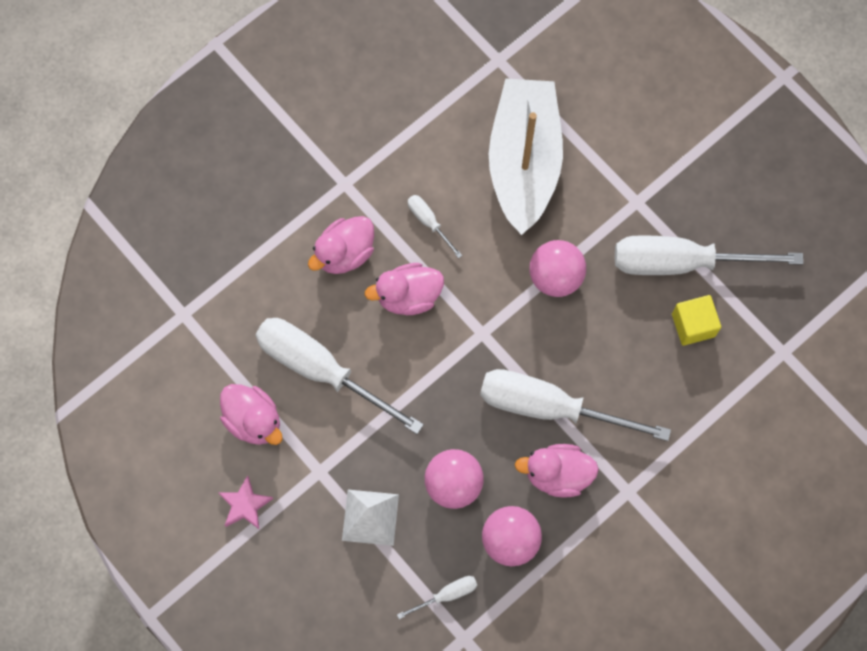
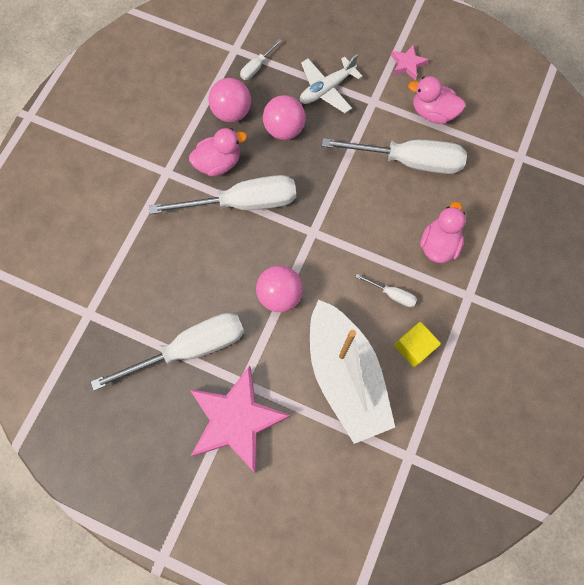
camera: 155 degrees right, 0 degrees up
(370, 517) = (327, 89): white pyramid -> white plane
(408, 296) = (377, 234): pink duck -> none
(659, 168) = (236, 420): none -> pink star
(693, 325) = (163, 304): yellow cube -> yellow cube (414, 347)

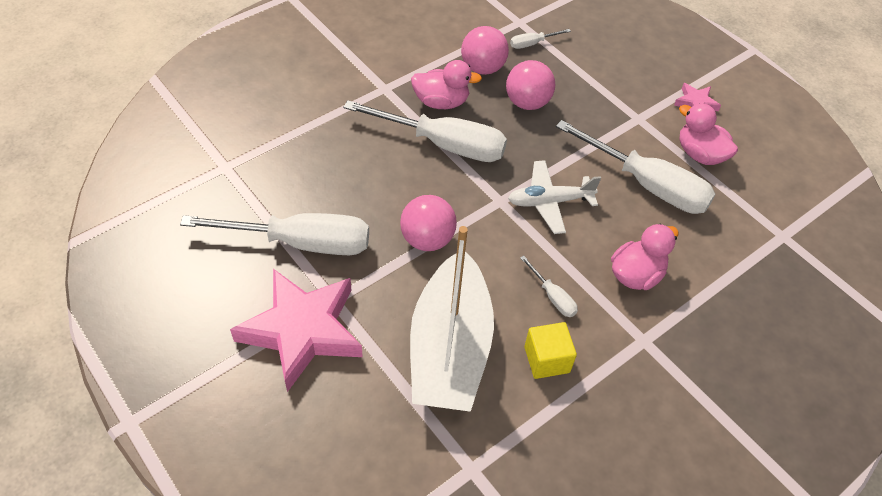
camera: 25 degrees right, 20 degrees down
(327, 89) = (594, 89): white plane -> white plane (549, 202)

